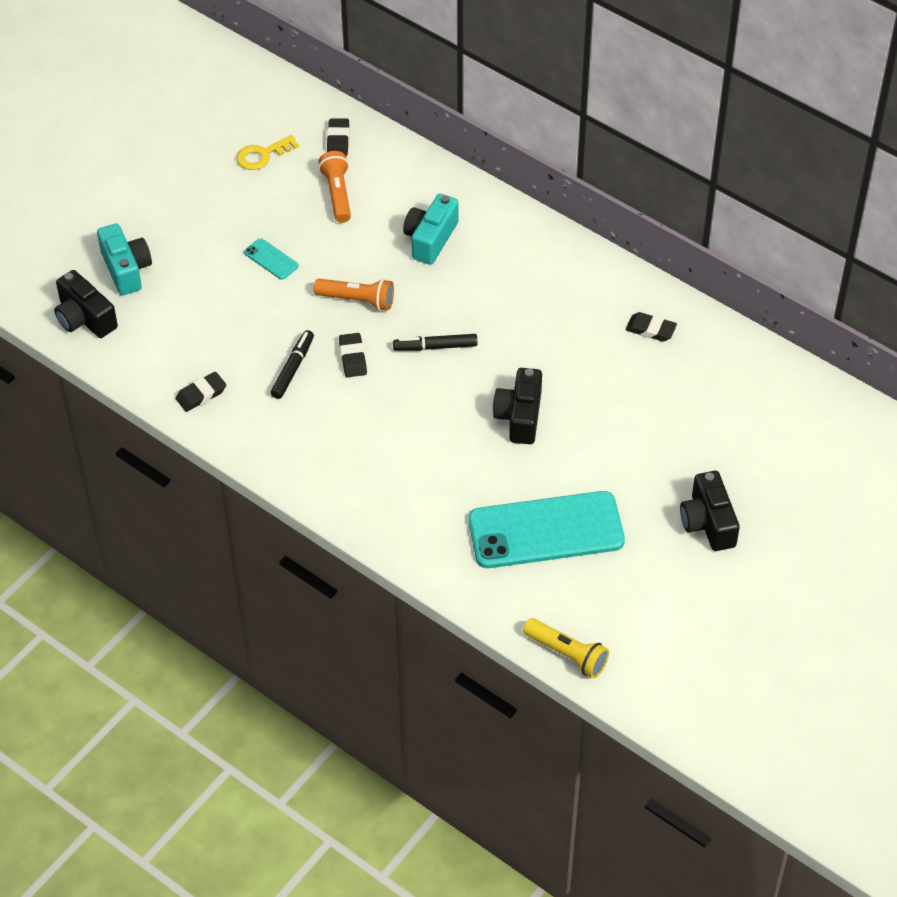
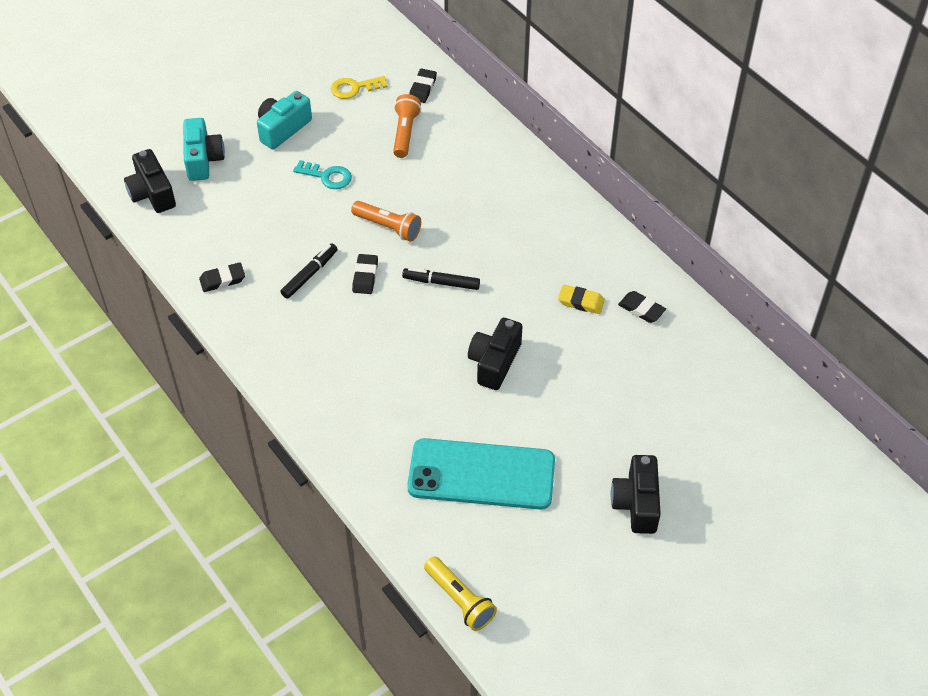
camera: 15 degrees right, 0 degrees up
(271, 259) = (327, 176): turquoise phone -> turquoise key
(430, 239) = (471, 187): turquoise camera -> turquoise camera (283, 129)
(586, 335) = (581, 302): none -> yellow eraser

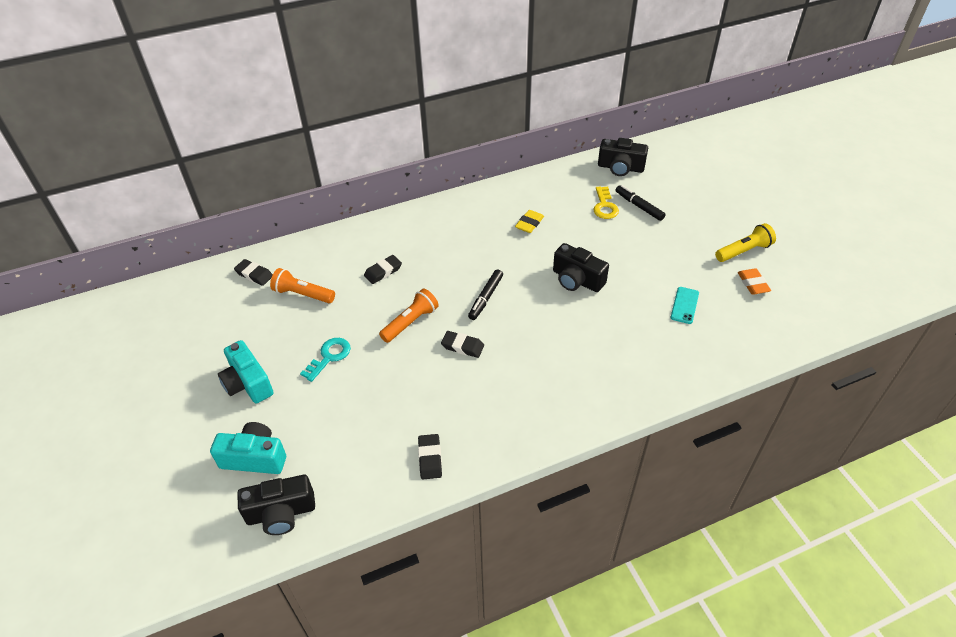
camera: 75 degrees left, 5 degrees down
(310, 274) = (447, 386): black marker -> black marker (639, 206)
(354, 88) = (225, 321): yellow key -> yellow key (604, 206)
(460, 600) = (799, 336): yellow flashlight -> yellow flashlight (744, 251)
(481, 475) = (684, 305): turquoise phone -> turquoise phone, size x0.41
(541, 549) = (753, 284): none -> orange eraser
(636, 503) = (715, 230): black camera -> black camera (620, 168)
(641, 309) = (545, 196): black eraser -> black eraser (383, 271)

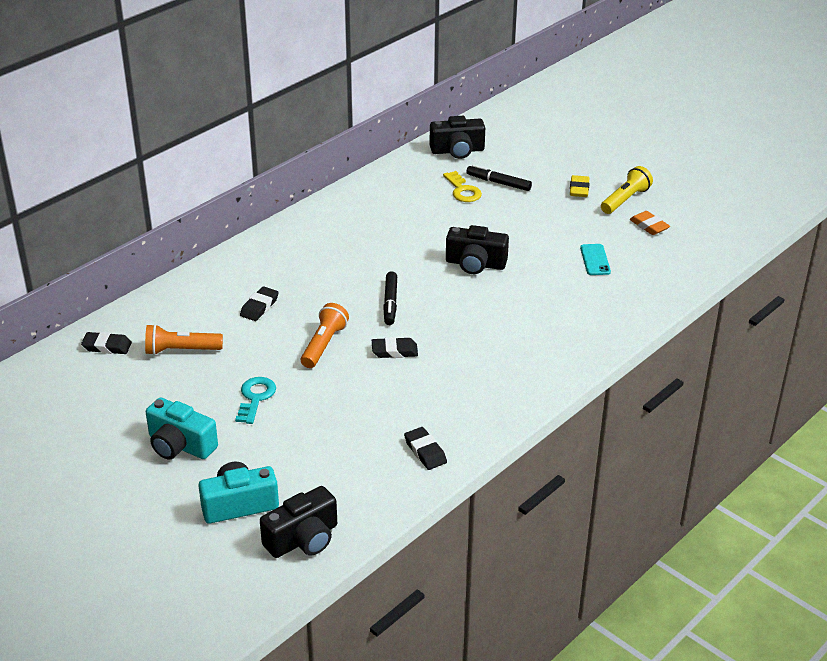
camera: 25 degrees left, 10 degrees down
(529, 224) = (392, 225): yellow eraser -> yellow eraser (579, 189)

